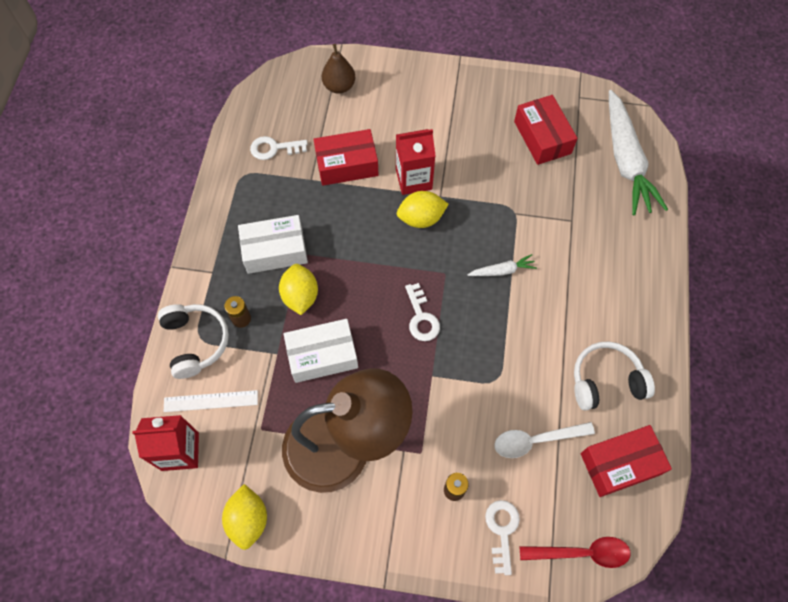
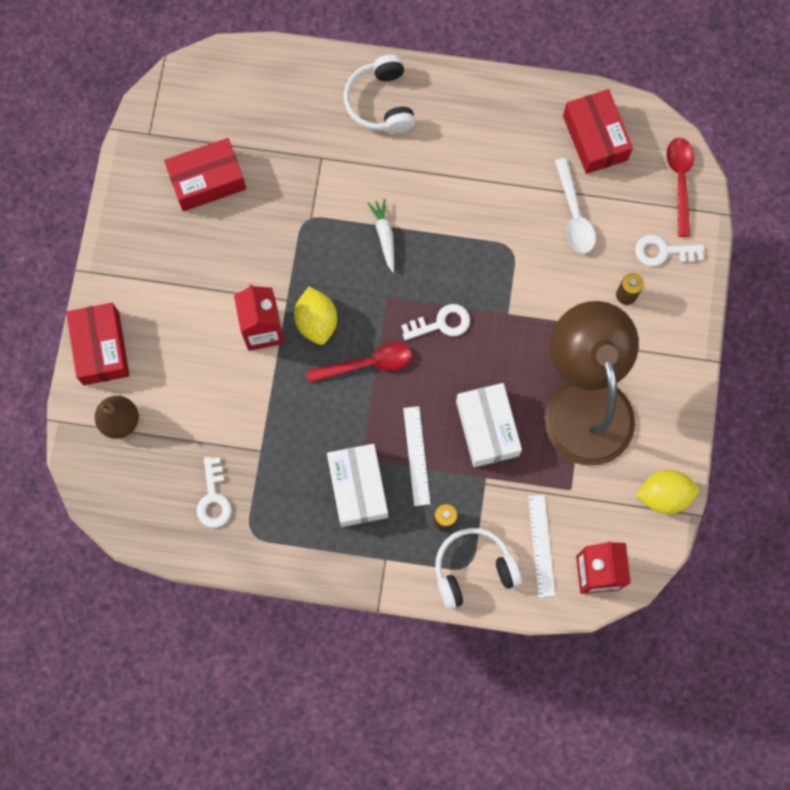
camera: 90 degrees left, 10 degrees up
(300, 296) = (416, 455): yellow lemon -> white ruler
(347, 165) = (240, 408): red box -> red box (101, 348)
(383, 257) = (367, 364): none -> red spoon
(606, 381) = (510, 142): white headphones -> white headphones (380, 102)
(625, 160) = (242, 92): white carrot -> none

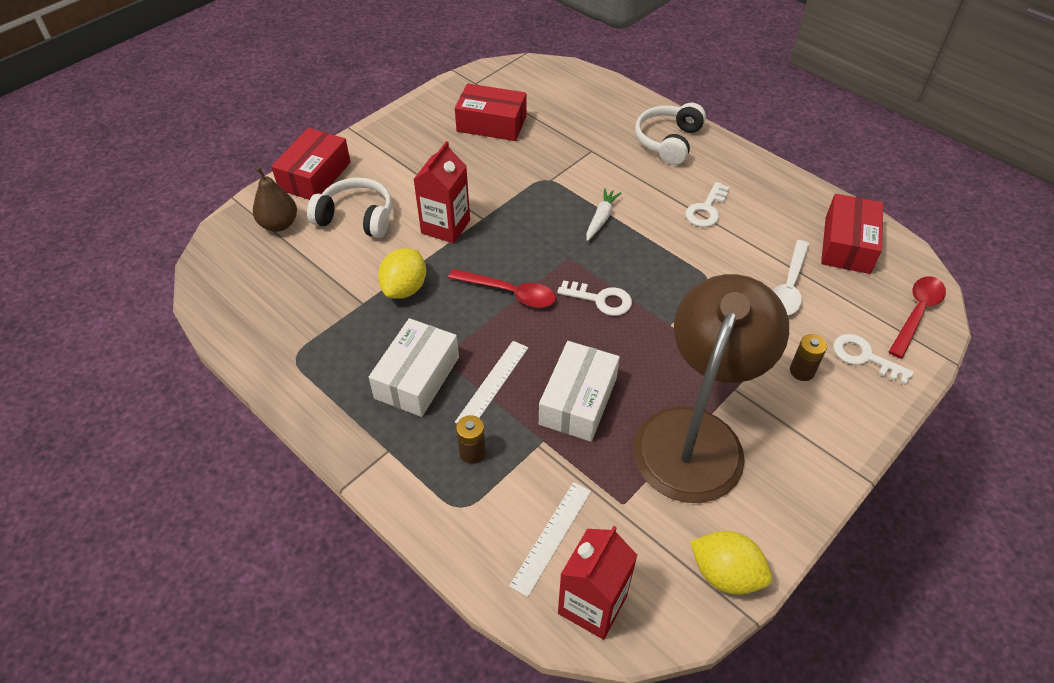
camera: 35 degrees right, 25 degrees down
(213, 498) = (292, 313): white key -> white key (706, 209)
(316, 322) = (493, 244): yellow lemon -> yellow lemon (405, 288)
(473, 569) = (463, 514): white headphones -> white headphones (356, 217)

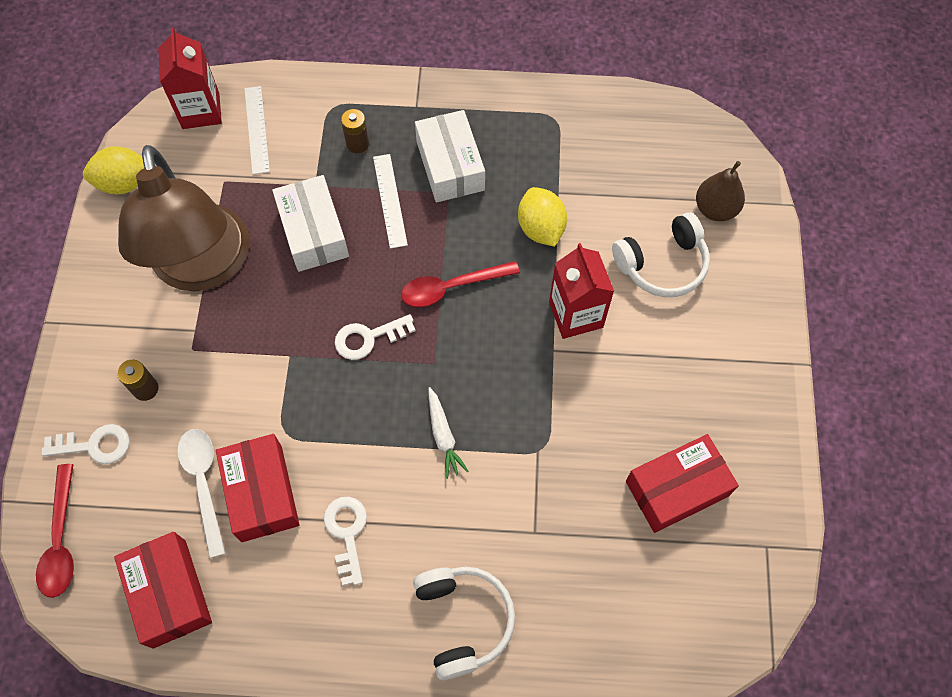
camera: 140 degrees right, 15 degrees up
(315, 176) = (756, 280): red box -> red box (261, 493)

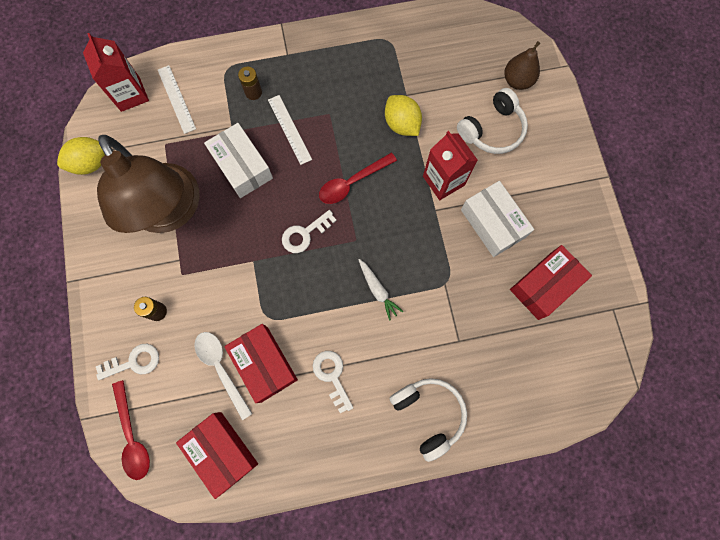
camera: 15 degrees left, 10 degrees up
(450, 166) = (325, 93): white box -> white box (492, 223)

